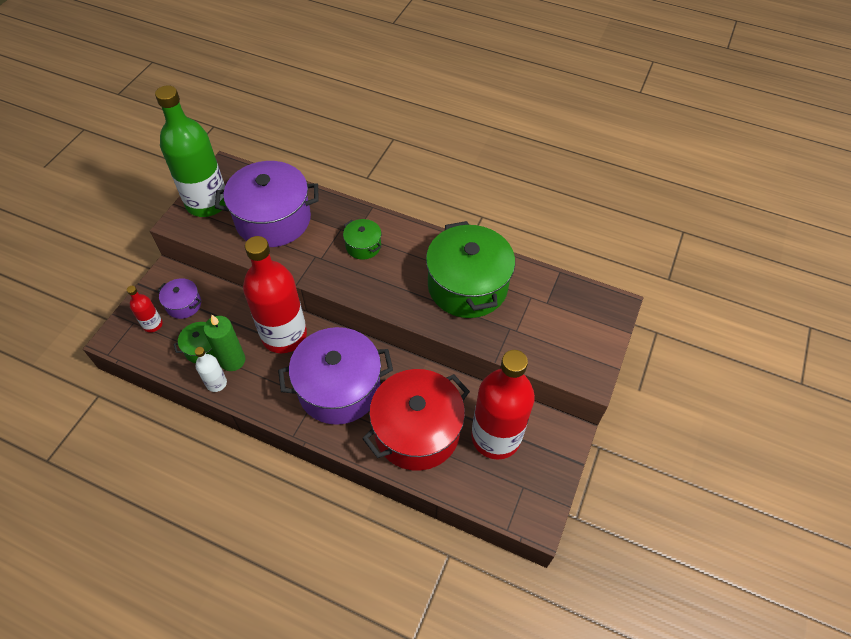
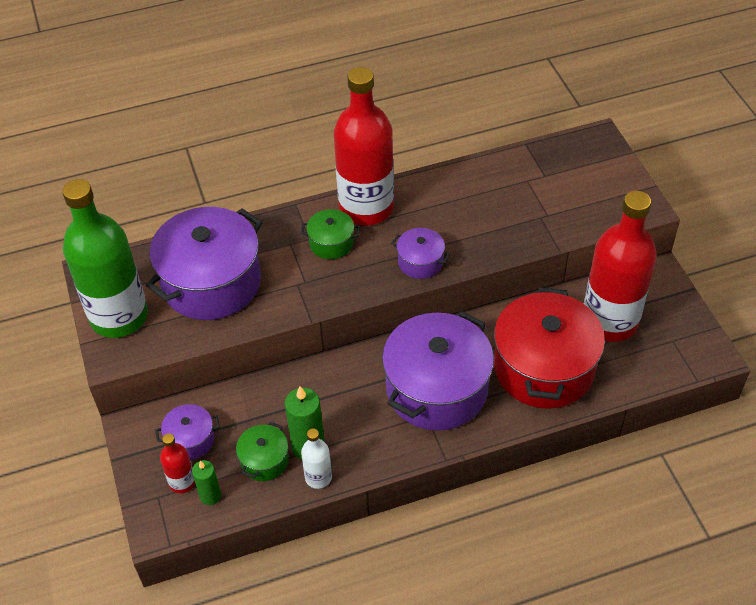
camera: 40 degrees left, 5 degrees down
(156, 344) = (210, 496): none -> green candle
(284, 335) = (329, 387): red bottle -> red bottle (366, 208)
(399, 298) = (420, 262): none -> purple pot
(467, 286) = (465, 209): green pot -> none

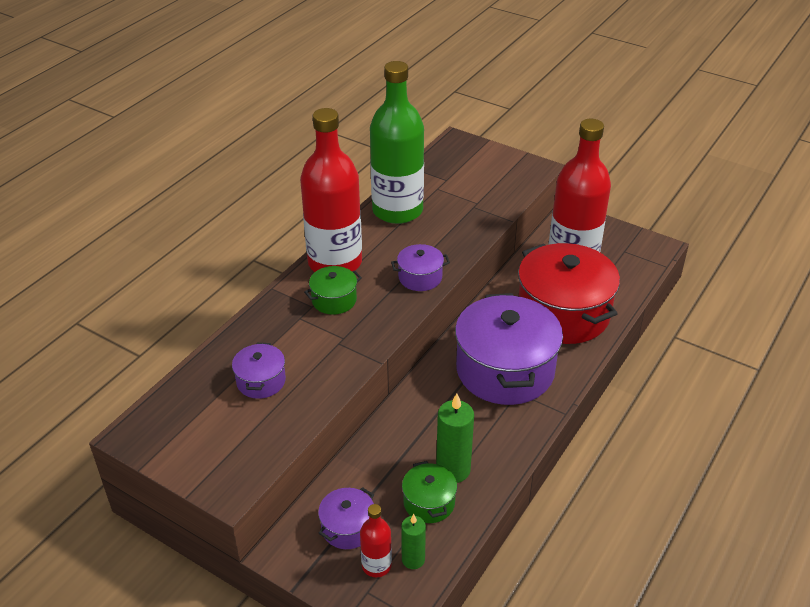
camera: 40 degrees left, 10 degrees down
(119, 316) = (201, 454): green bottle -> green bottle (397, 210)
(211, 282) = (261, 381): purple pot -> purple pot, size x0.46
(318, 477) = (486, 487): white bottle -> none

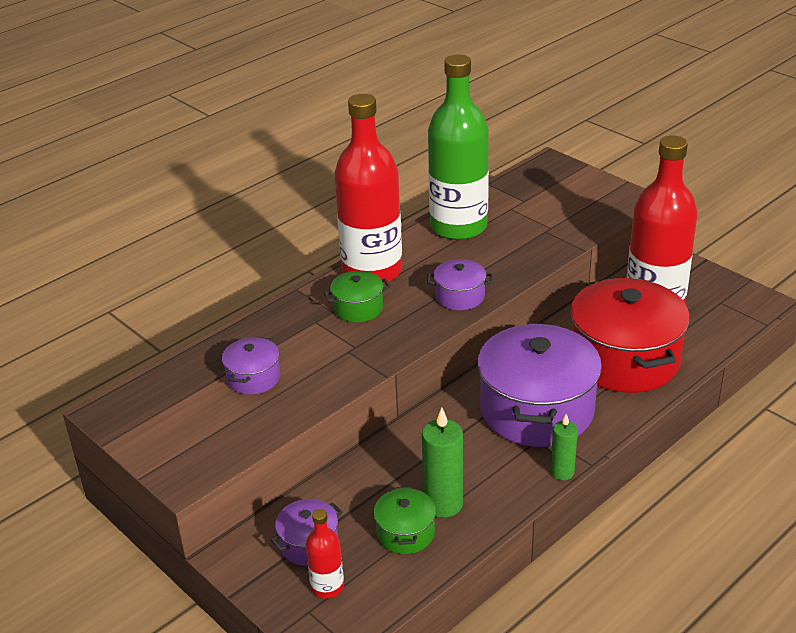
camera: 15 degrees right, 5 degrees down
(413, 559) = (369, 587): green candle -> green candle (562, 472)

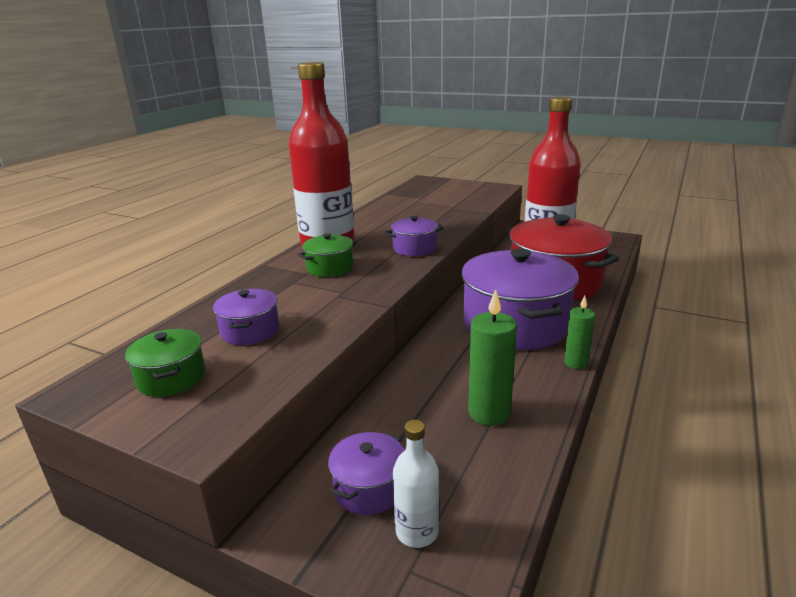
camera: 20 degrees left, 10 degrees down
(327, 586) = (417, 532): red bottle -> white bottle
(405, 533) = (469, 449): green pot -> green pot (171, 378)
(458, 226) = (382, 214): green bottle -> none

